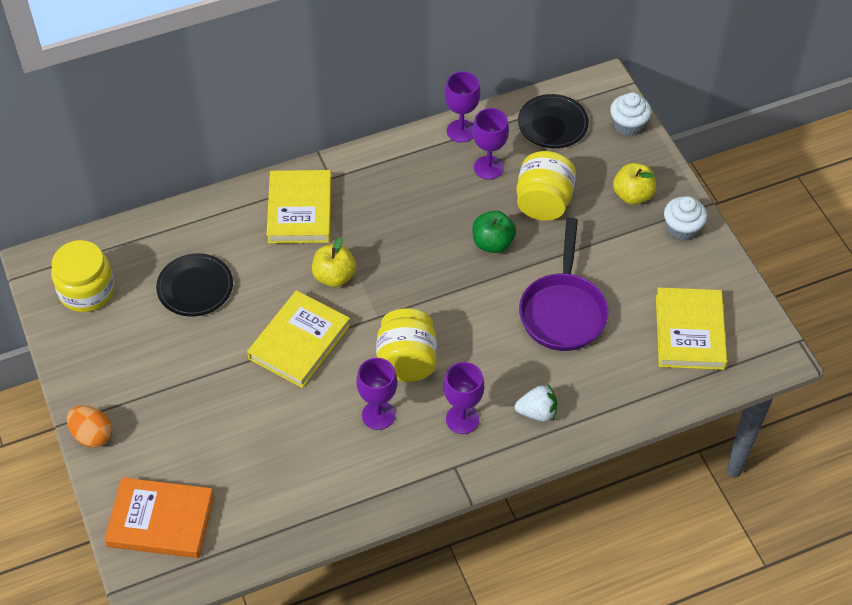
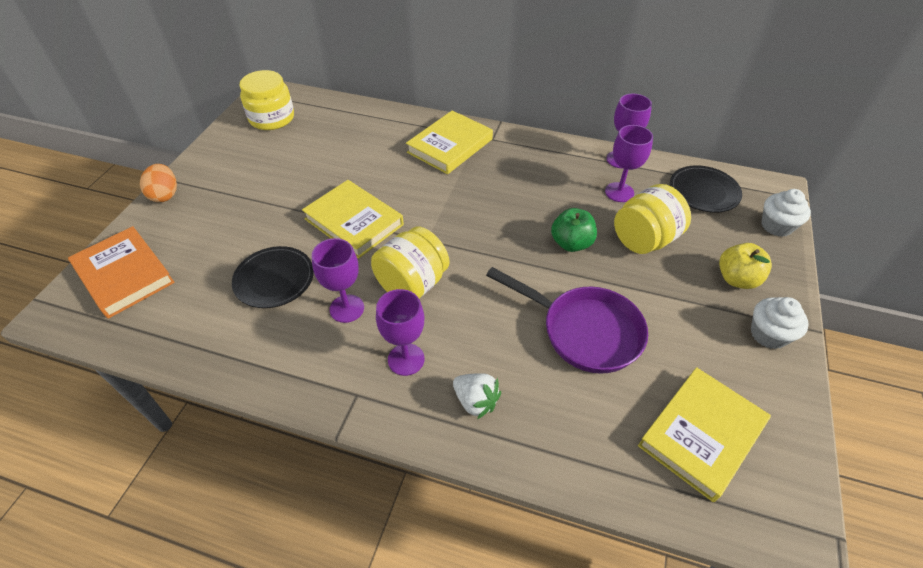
camera: 40 degrees right, 5 degrees down
(195, 287) = (332, 151): black plate -> black plate (274, 279)
(299, 342) = (354, 222): yellow book -> yellow book turned 60 degrees clockwise
(334, 276) = (426, 196): yellow apple -> none
(563, 311) = (584, 331): purple pan -> purple pan turned 105 degrees counterclockwise

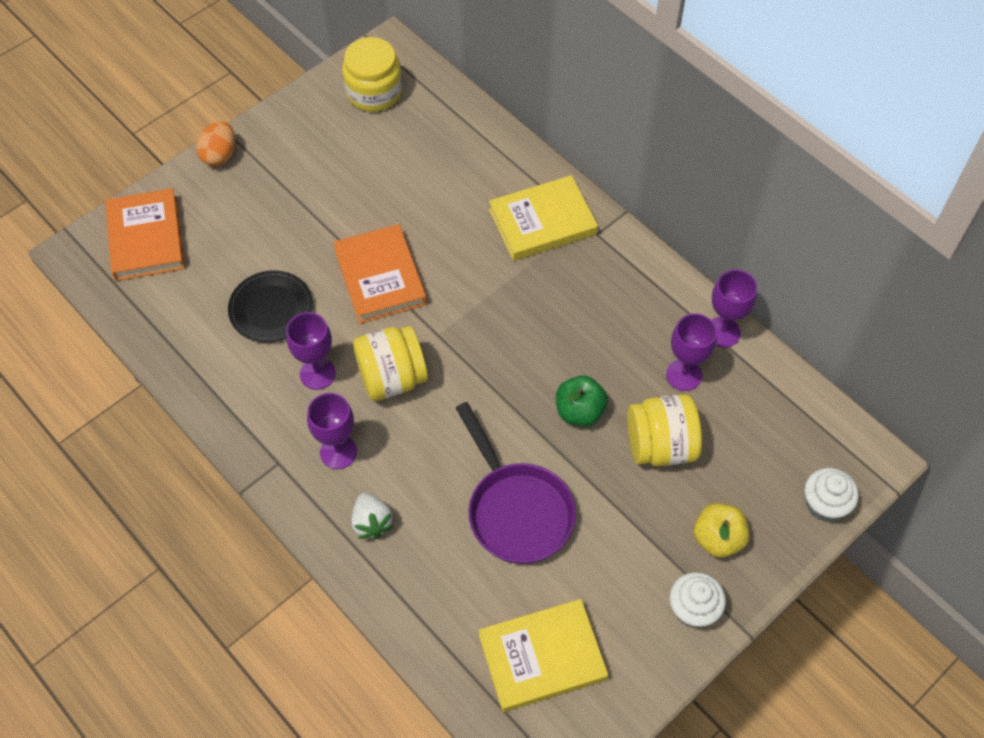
camera: 30 degrees right, 10 degrees up
(354, 222) = (380, 277): yellow book -> orange book
(703, 191) = (782, 421): black plate -> none

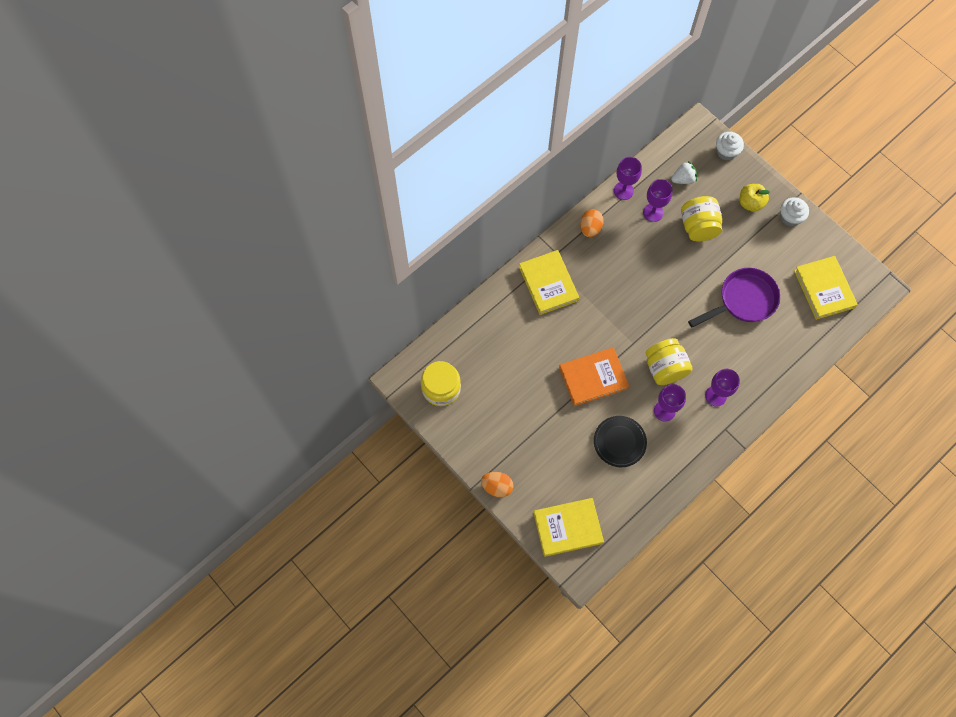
camera: 90 degrees left, 10 degrees up
(146, 238) = (568, 528): orange book -> yellow book
(372, 522) = (757, 375): white strawberry -> white strawberry (683, 179)
(579, 411) = (680, 267): green apple -> none
(646, 281) = (590, 228): none -> orange egg

